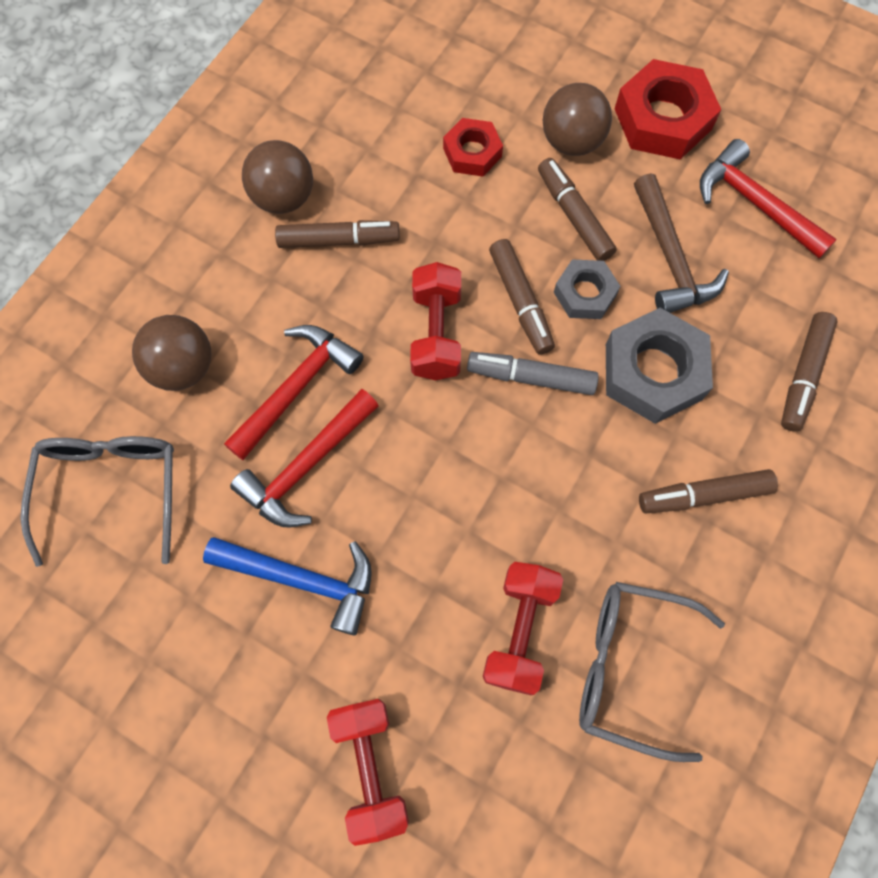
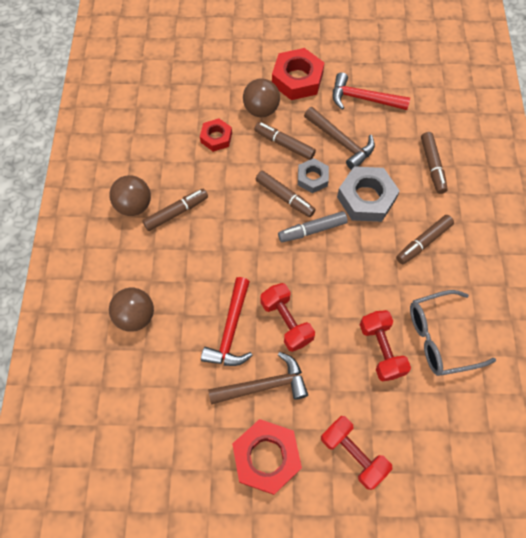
camera: 30 degrees left, 5 degrees down
(111, 491) = (137, 398): grey glasses -> none
(237, 691) = (266, 457): none -> red nut
(296, 388) = (201, 295): red hammer -> none
(302, 579) = (263, 385): blue hammer -> brown hammer
(436, 333) = (254, 233): red dumbbell -> red dumbbell (286, 322)

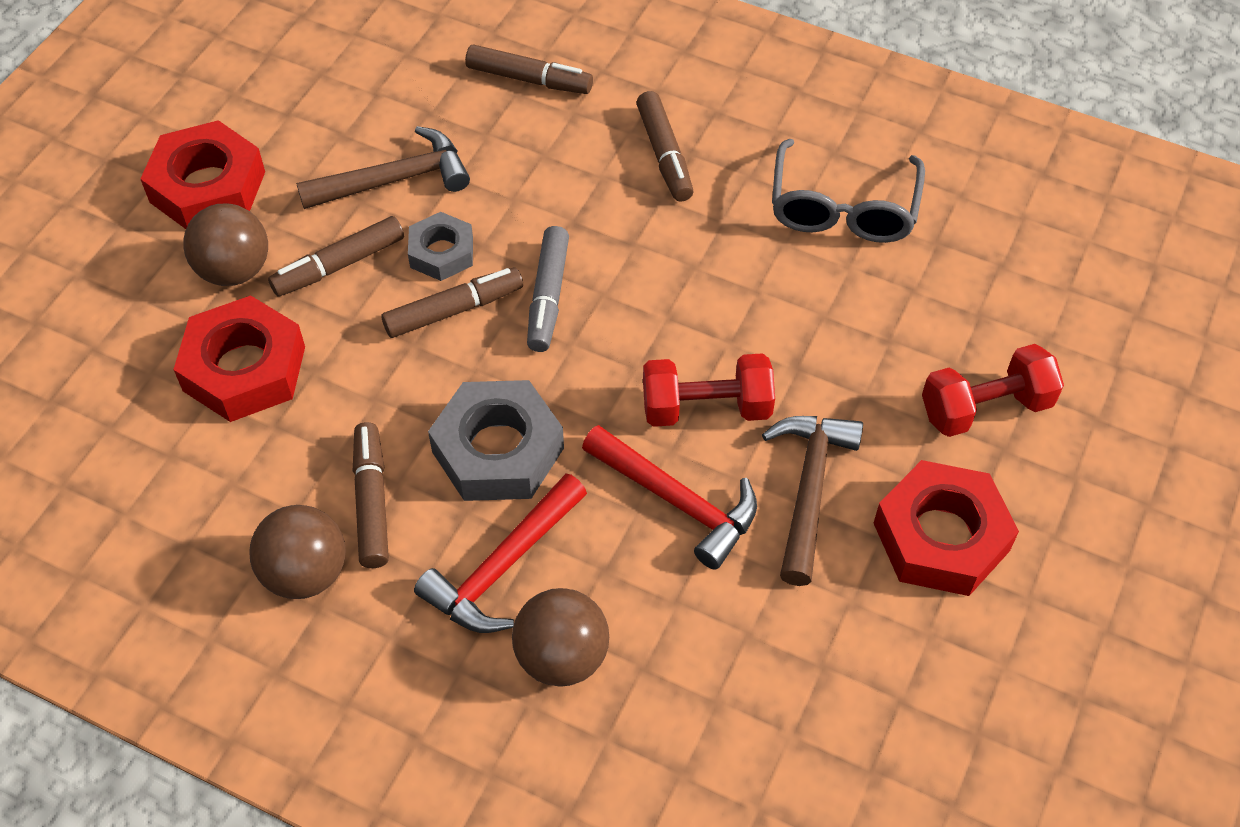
camera: 65 degrees left, 10 degrees down
(216, 137) = (244, 368): red nut -> red nut, size x1.69
(363, 99) = (327, 110): red hammer -> red hammer (503, 567)
(366, 198) = (533, 193): grey nut -> grey nut (498, 450)
(381, 350) = (826, 294): red dumbbell -> none

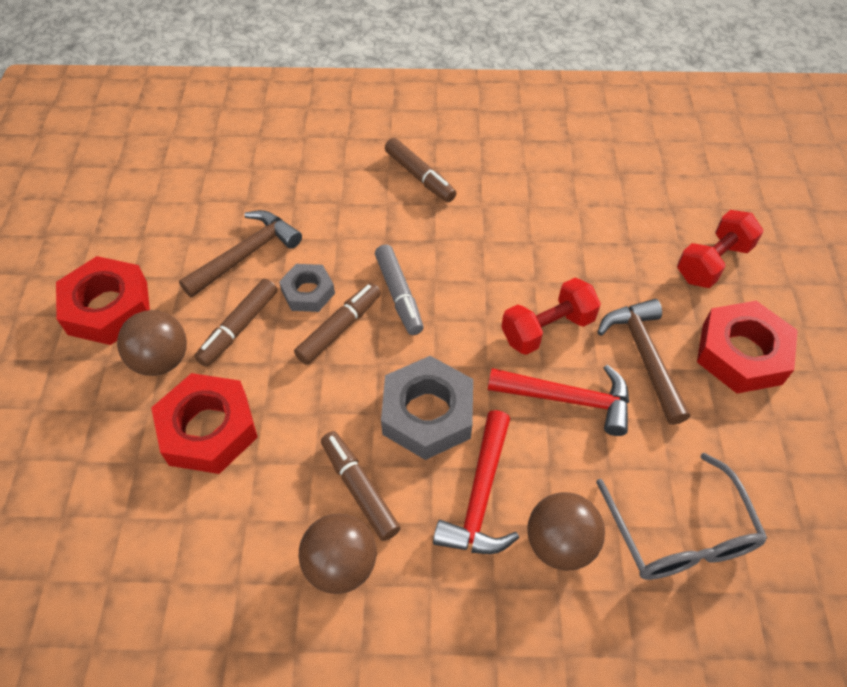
camera: 25 degrees left, 0 degrees up
(529, 79) = (302, 158): brown marker -> none
(843, 207) = (550, 171): grey glasses -> grey glasses (679, 532)

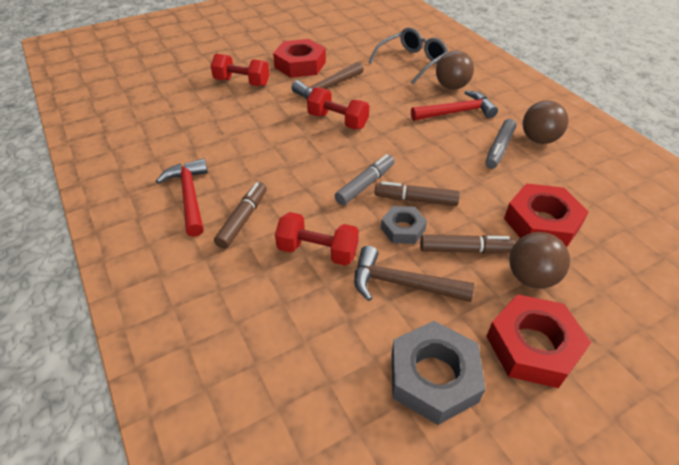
camera: 120 degrees left, 10 degrees down
(334, 213) = (317, 251): none -> red dumbbell
(359, 488) = (499, 149): brown marker -> grey marker
(427, 413) = (433, 143): grey nut -> grey nut (433, 377)
(567, 399) = (376, 103): red hammer -> red hammer (189, 196)

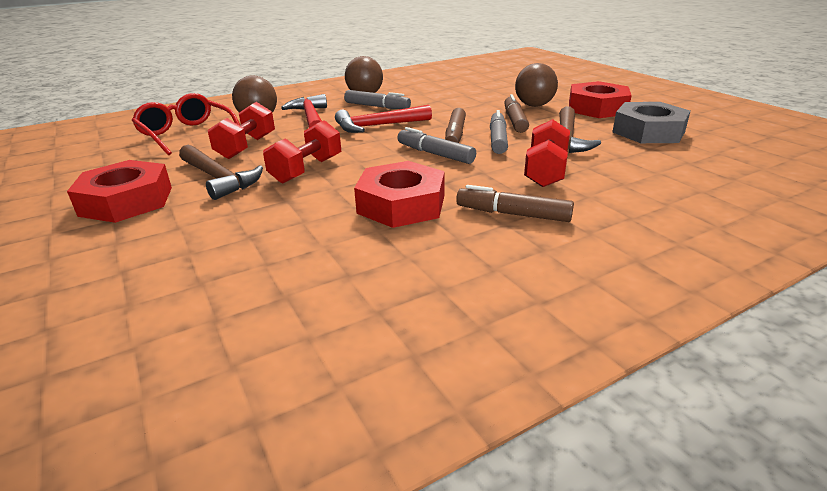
camera: 90 degrees left, 15 degrees down
(189, 196) = (477, 259): red hammer -> red hammer (378, 126)
(242, 82) = (146, 249): red dumbbell -> red dumbbell (246, 147)
(403, 229) = (498, 139): grey nut -> grey marker
(411, 62) = (187, 134): grey glasses -> red glasses
(541, 223) = (474, 100): red nut -> red nut (401, 204)

